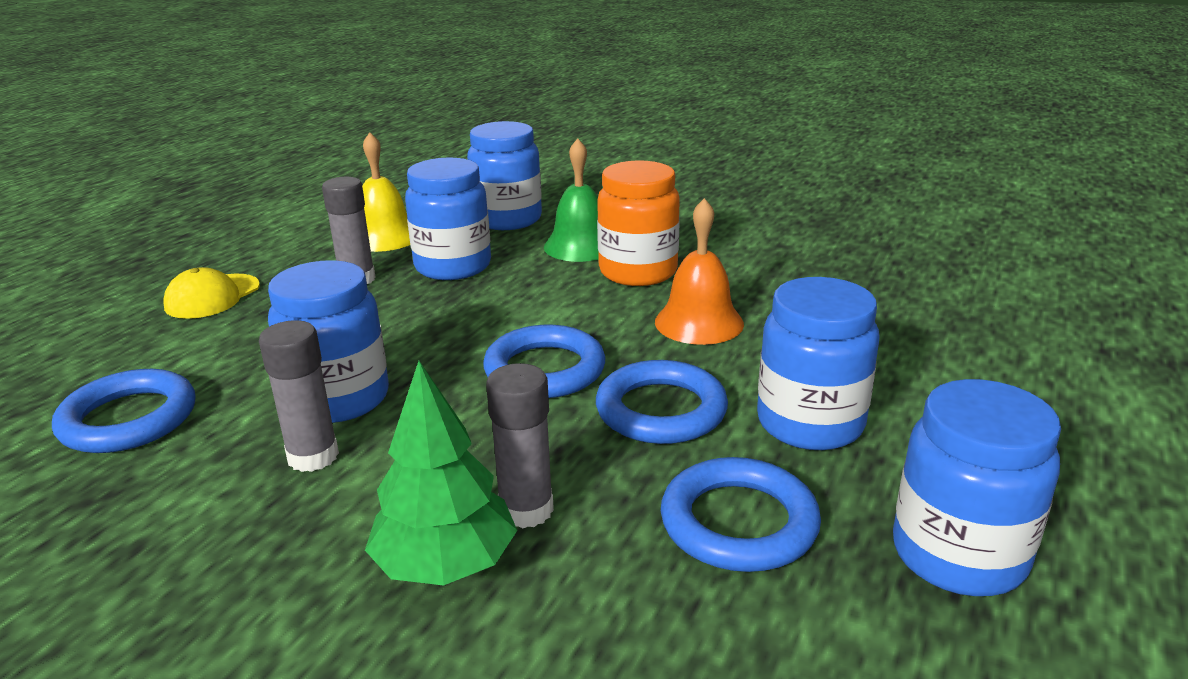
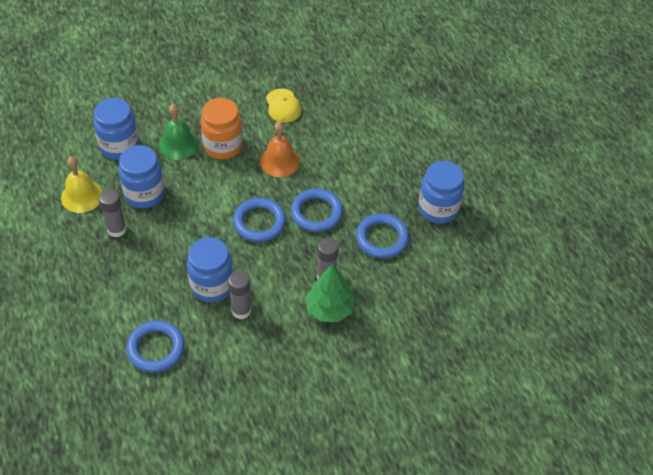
camera: 50 degrees left, 25 degrees up
(212, 297) = (72, 283): yellow cap -> yellow cap (283, 106)
(810, 423) = (362, 187): blue jar -> none

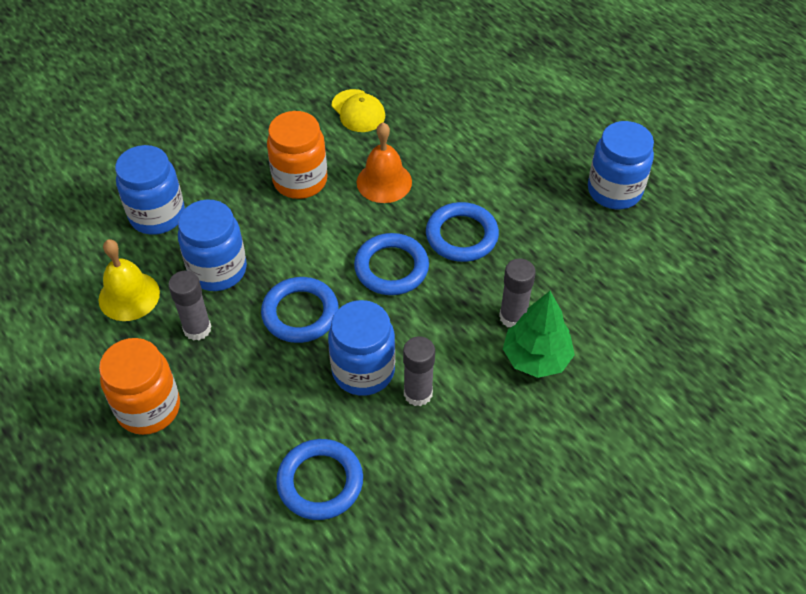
camera: 15 degrees left, 0 degrees up
(67, 272) = (148, 408): none -> orange jar
(178, 144) = (238, 193): green bell -> none
(382, 238) = (561, 246): blue ring -> blue ring (300, 313)

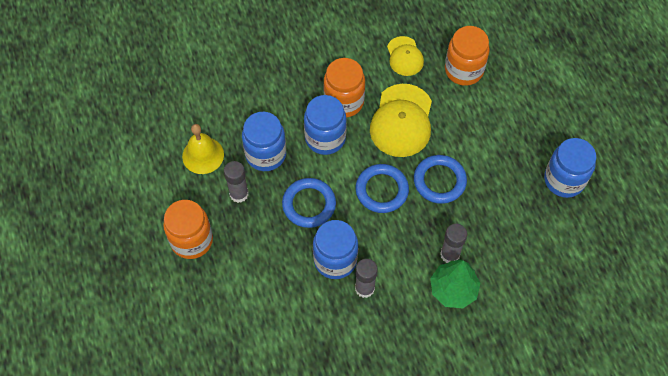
camera: 20 degrees right, 10 degrees up
(157, 215) = (239, 99): blue jar -> blue jar (325, 138)
(320, 482) = (281, 327): blue ring -> none
(384, 182) = (401, 121): orange bell -> yellow cap
(438, 107) = (463, 70): none -> orange jar

